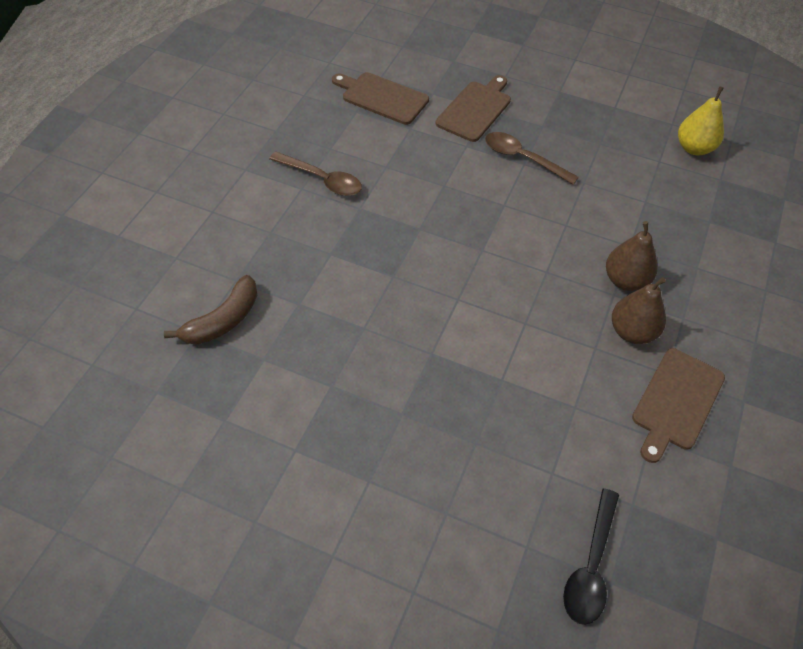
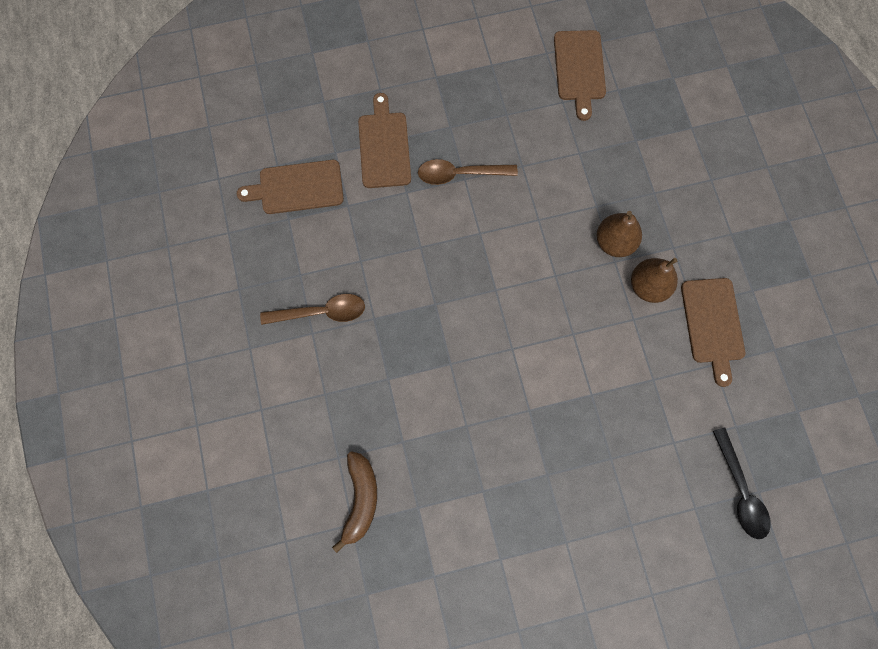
camera: 35 degrees left, 20 degrees up
(694, 148) = (579, 69): yellow pear -> brown cutting board

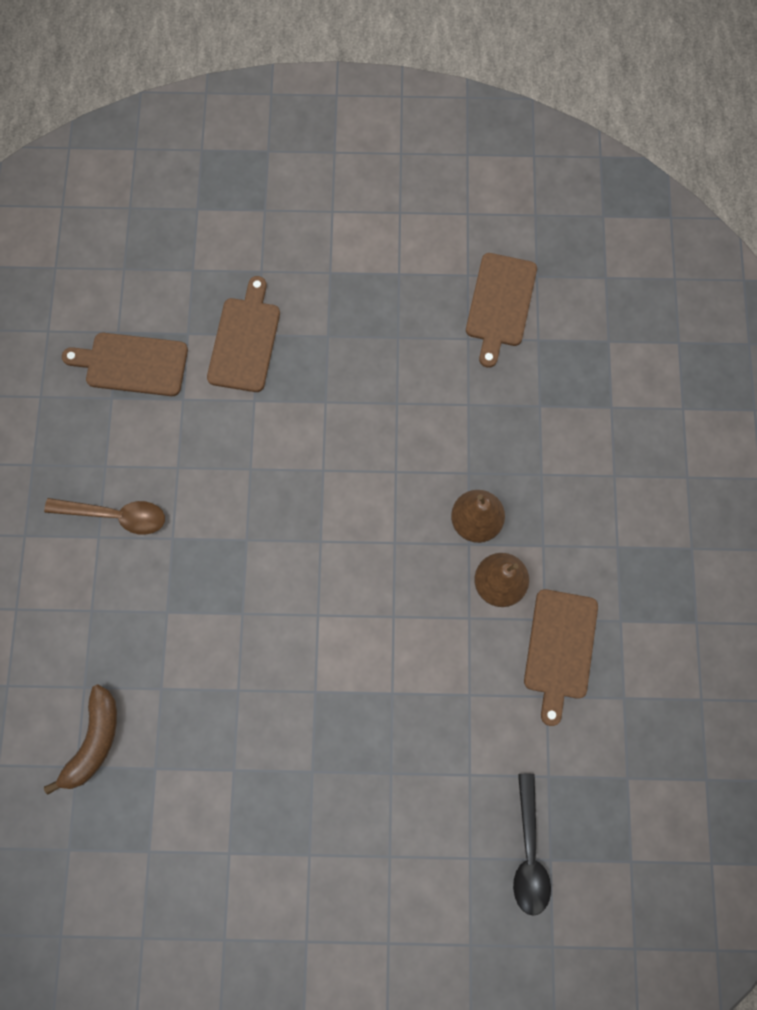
camera: 15 degrees right, 0 degrees up
(460, 174) = (322, 395): brown spoon -> none

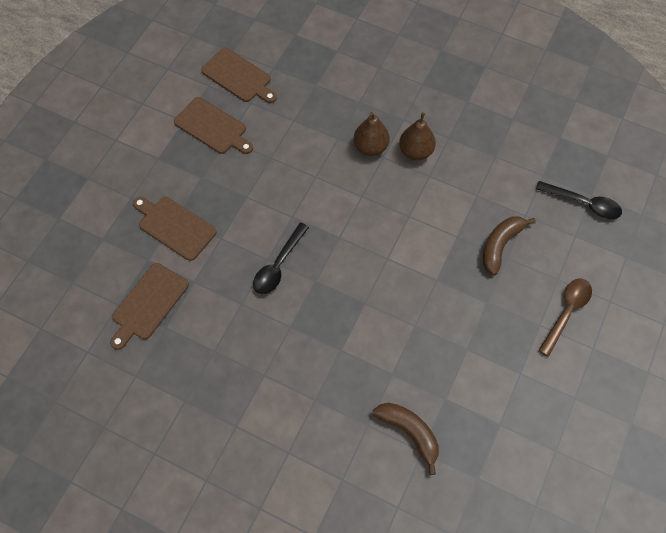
camera: 65 degrees left, 10 degrees down
(115, 515) = (254, 357): brown spoon -> brown spoon (566, 312)
(248, 486) = (278, 265): none -> black spoon
(405, 757) = (500, 245): none -> brown banana
(559, 649) = (470, 137): brown cutting board -> brown cutting board (212, 127)

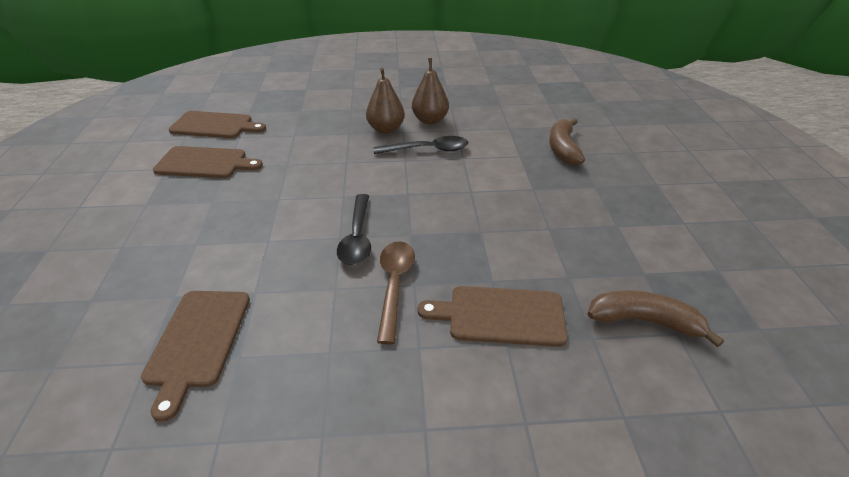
camera: 30 degrees left, 25 degrees down
(175, 226) = (199, 251): brown cutting board -> brown cutting board (500, 315)
(566, 312) = (666, 168): brown spoon -> brown spoon (394, 285)
(583, 203) = (597, 107): black spoon -> black spoon (427, 150)

